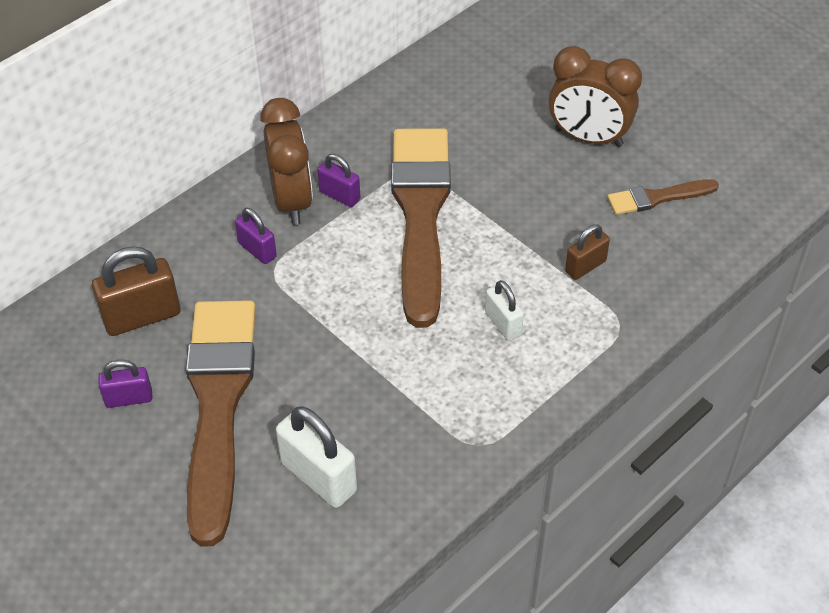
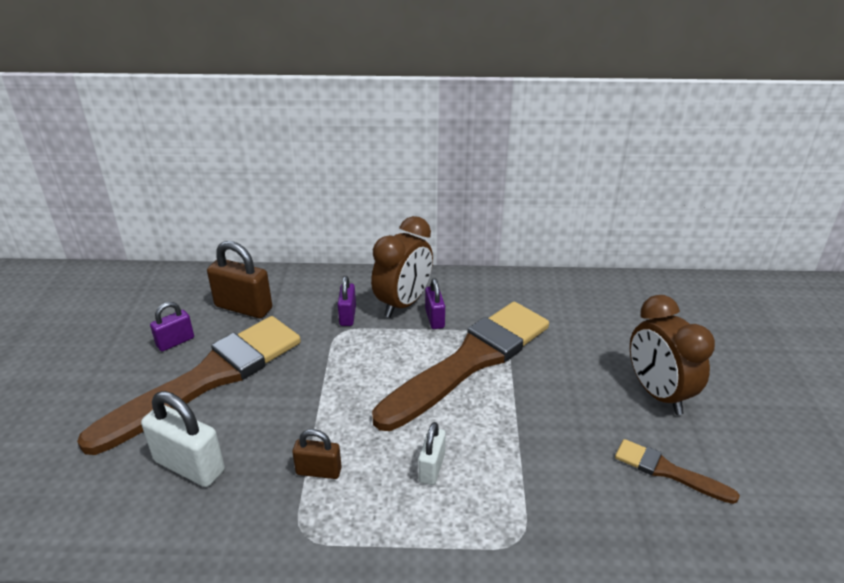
camera: 45 degrees right, 15 degrees down
(129, 398) = (175, 342): purple padlock -> purple padlock turned 75 degrees counterclockwise
(319, 477) = (189, 466): white padlock -> white padlock turned 60 degrees counterclockwise
(585, 266) = (544, 476): brown padlock -> brown padlock (318, 471)

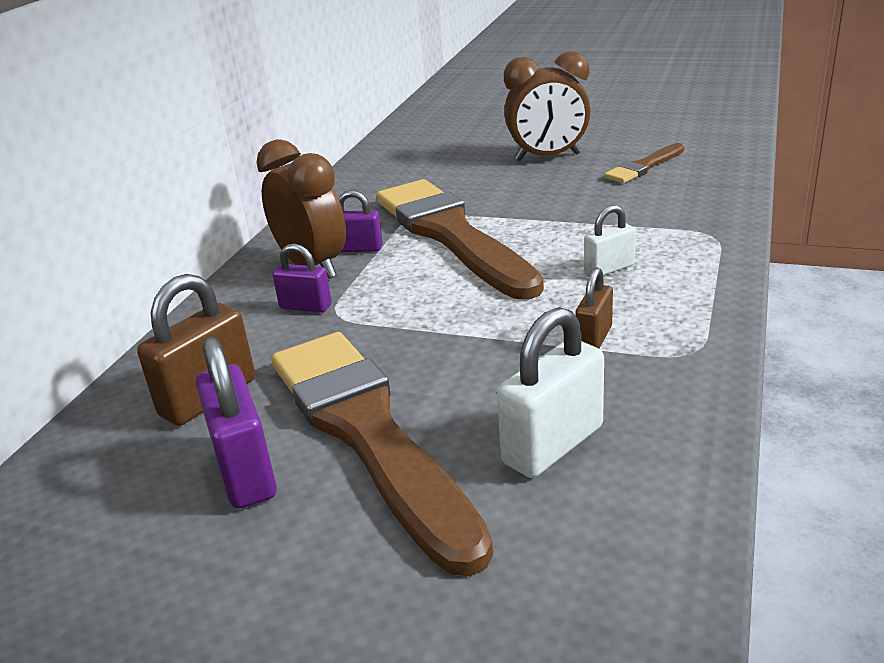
camera: 70 degrees left, 5 degrees down
(175, 342) = (245, 472): purple padlock -> purple padlock, size x1.69
(431, 468) = (609, 269): white padlock -> white padlock turned 60 degrees counterclockwise

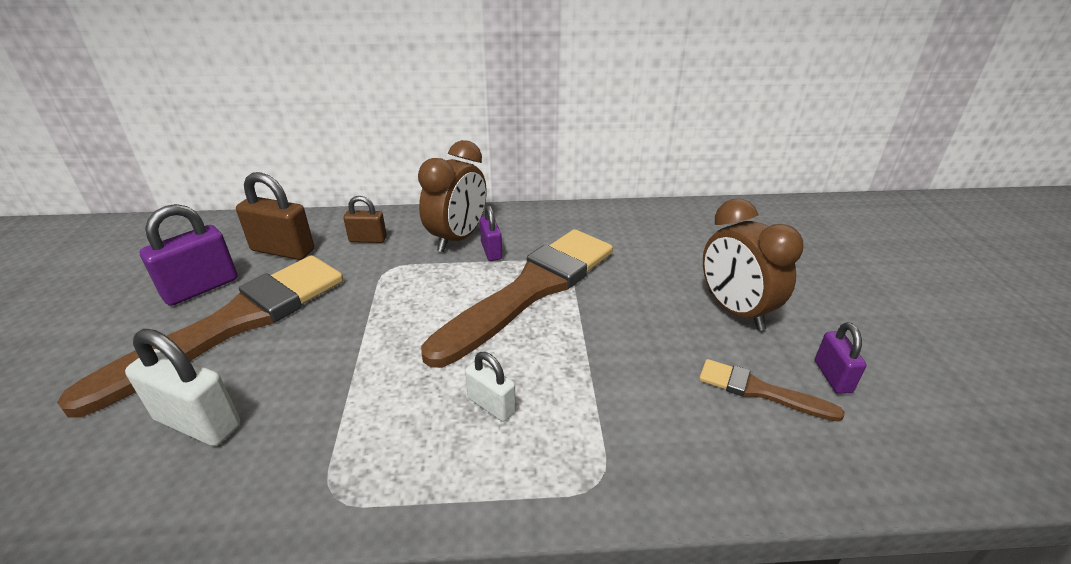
camera: 65 degrees right, 5 degrees up
(305, 307) = (397, 253): purple padlock -> purple padlock (833, 376)
(593, 338) = (356, 418): brown padlock -> brown padlock (368, 239)

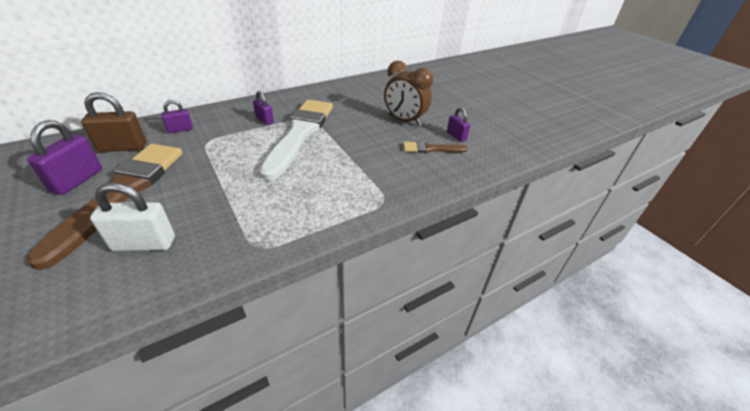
camera: 30 degrees left, 5 degrees up
(368, 239) = (180, 129): brown padlock -> purple padlock
(458, 238) = (239, 118): brown clock -> none
(491, 405) = (314, 187): white padlock -> none
(530, 290) = (300, 134): brown brush -> white brush

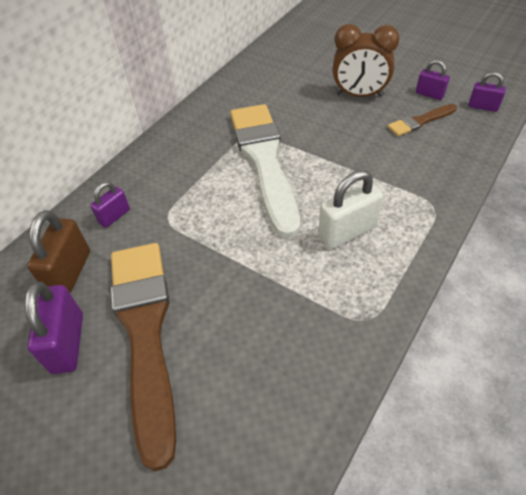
camera: 20 degrees left, 10 degrees up
(123, 147) = (70, 273): brown padlock -> brown padlock turned 45 degrees counterclockwise
(144, 243) = (245, 377): white padlock -> white padlock (347, 231)
(264, 120) = (203, 159): purple padlock -> purple padlock (482, 107)

